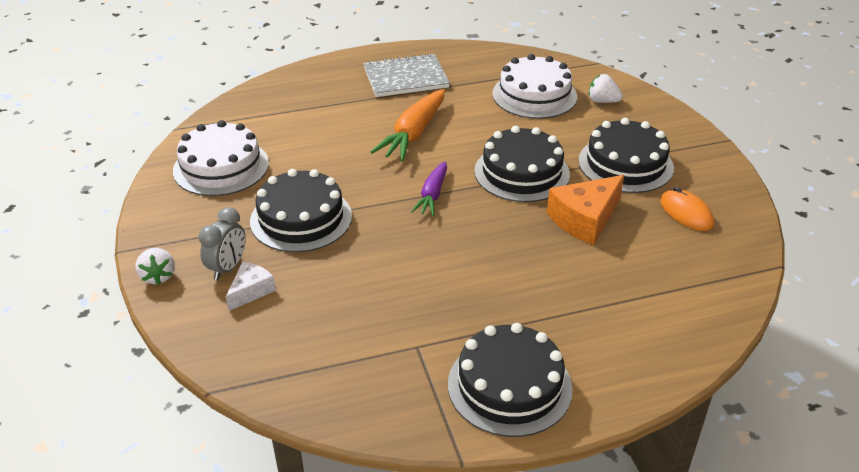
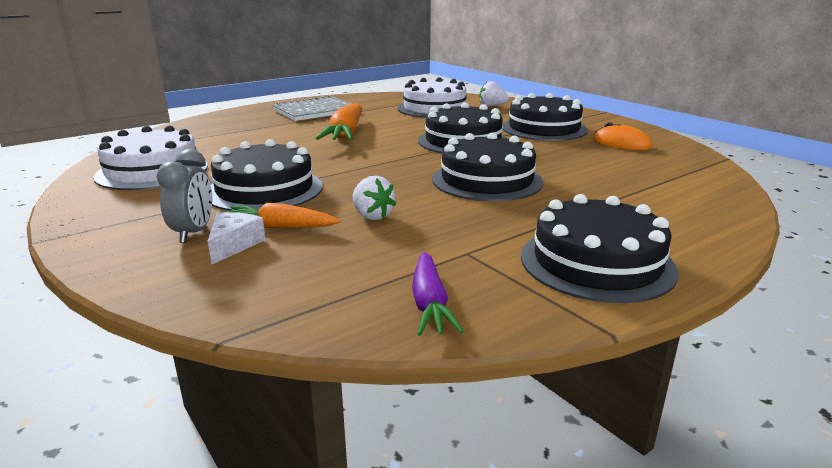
camera: 20 degrees left, 15 degrees down
(158, 276) = (99, 252): white strawberry -> white strawberry (372, 216)
(292, 276) = (279, 227): none -> orange carrot
(432, 195) = (392, 161): purple carrot -> purple carrot (430, 304)
(499, 249) = (487, 180): none -> black cake
(585, 219) = (545, 156): orange cheese -> none

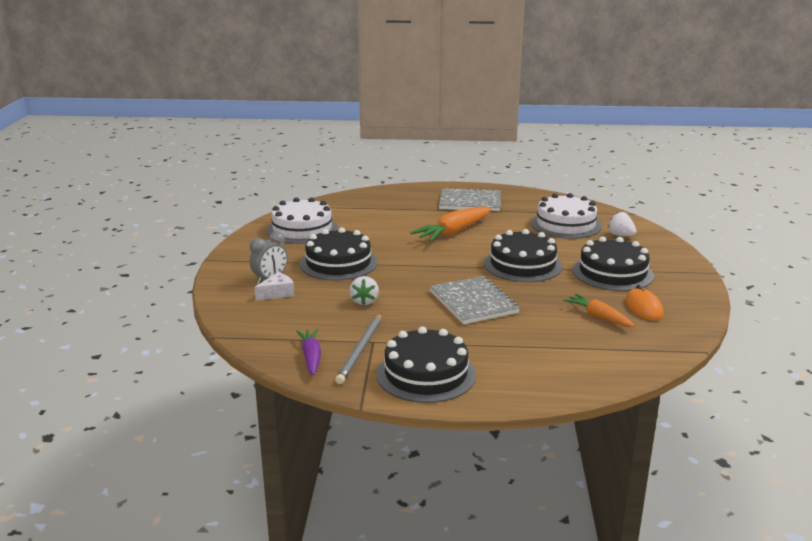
camera: 40 degrees right, 0 degrees up
(279, 227) = (311, 291): orange carrot -> orange carrot (598, 317)
(430, 304) = (311, 357): purple carrot -> purple carrot turned 135 degrees clockwise
(474, 268) = (360, 350): none -> grey pencil
(487, 180) = (473, 302): black cake -> grey notebook

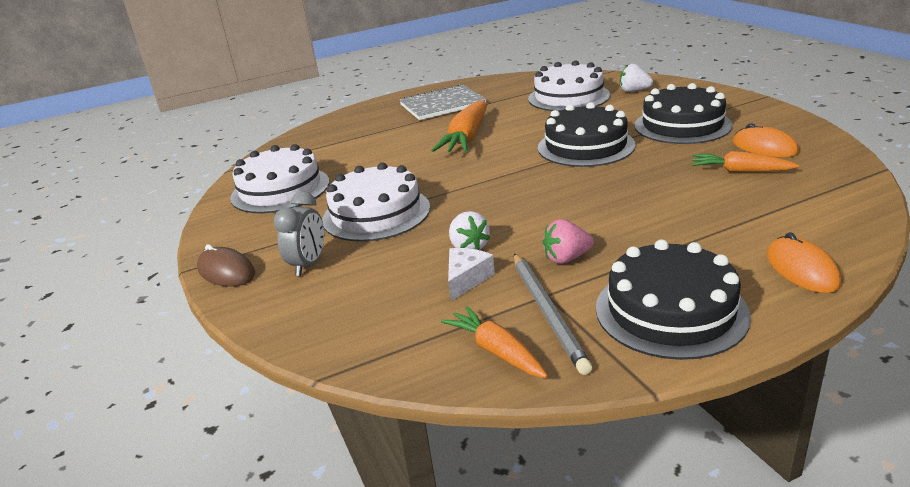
camera: 25 degrees left, 5 degrees up
(226, 268) = (226, 272): none -> brown mouse
(277, 293) = (340, 279): white cheese -> white cheese (466, 279)
(311, 357) = (496, 351): purple carrot -> orange carrot
(338, 263) = (376, 213): black cake -> white cake
(410, 327) = (566, 258): none -> pink strawberry
(473, 302) = (594, 202): grey notebook -> none
(534, 384) = (801, 269): none -> orange mouse

